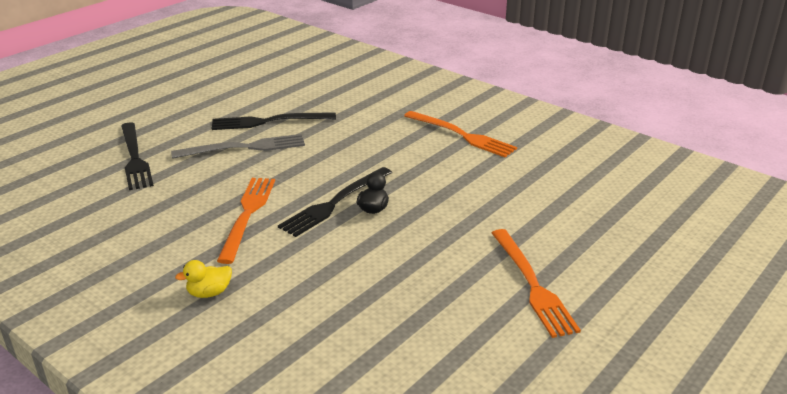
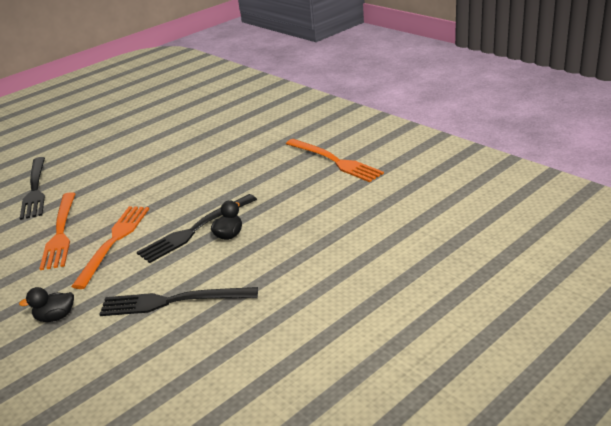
camera: 10 degrees right, 0 degrees up
(209, 293) = (55, 317): yellow duck -> black duck
(244, 148) = (132, 178): grey fork -> none
(269, 121) = (162, 152): black fork -> black fork (173, 301)
(532, 284) = (356, 310): orange fork -> orange fork (60, 232)

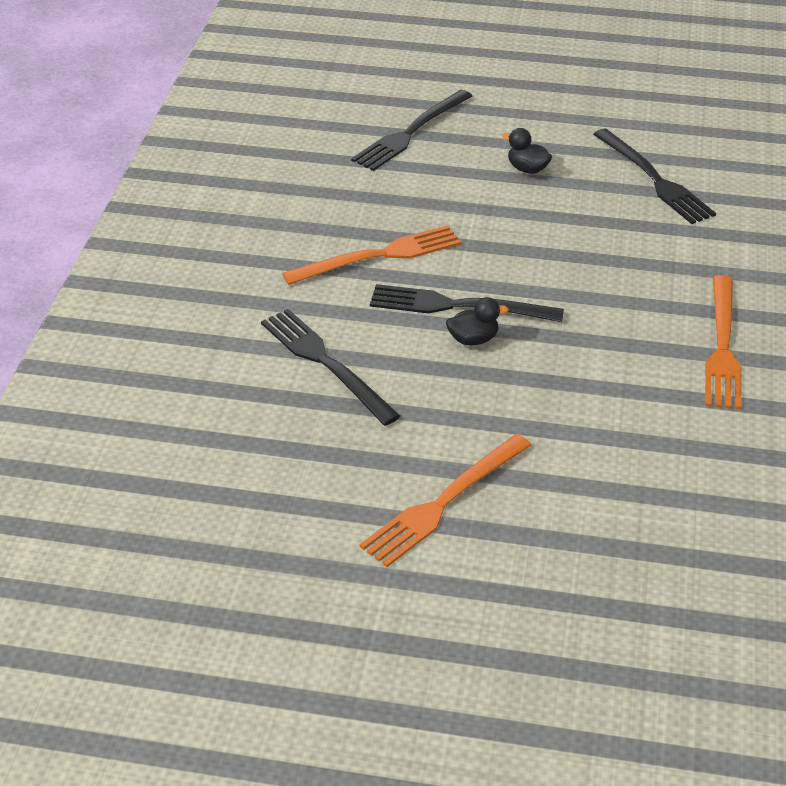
camera: 50 degrees right, 10 degrees up
(55, 317) = (234, 293): black duck -> black duck (527, 169)
(60, 232) = (358, 205): orange fork -> orange fork (444, 502)
(193, 133) = (654, 179): none -> black fork

